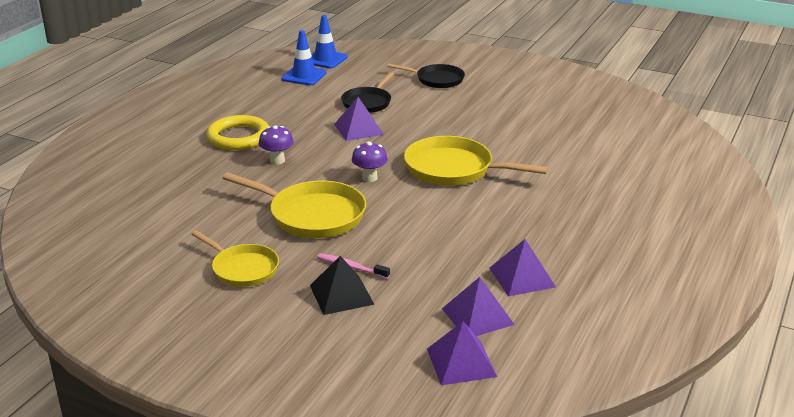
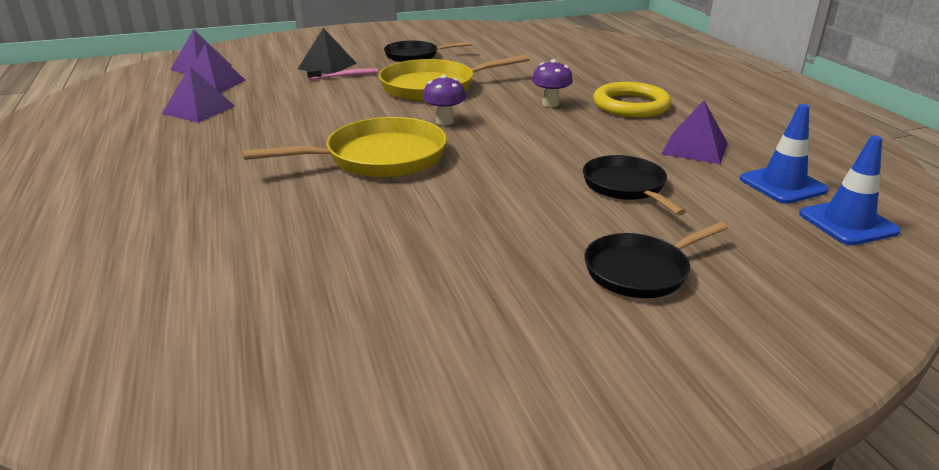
camera: 135 degrees right, 0 degrees up
(242, 269) = (415, 56): yellow pan -> black pan
(358, 129) = (557, 154): purple pyramid -> purple pyramid (694, 148)

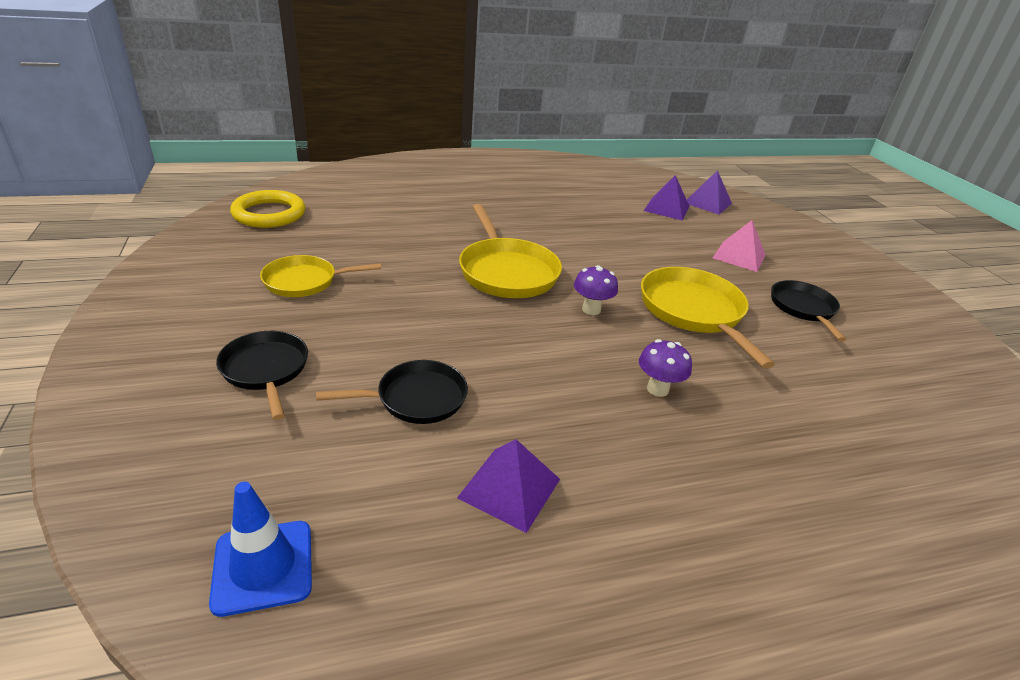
camera: 90 degrees right, 5 degrees up
(198, 110) = (606, 205): purple pyramid -> none
(327, 66) = (739, 256): black pyramid -> pink pyramid
(345, 76) = (711, 264): pink toothbrush -> none
(437, 283) = (305, 281): none -> yellow pan
(631, 105) = (665, 465): yellow ring -> yellow ring (269, 214)
(783, 185) = (382, 542): blue traffic cone -> none

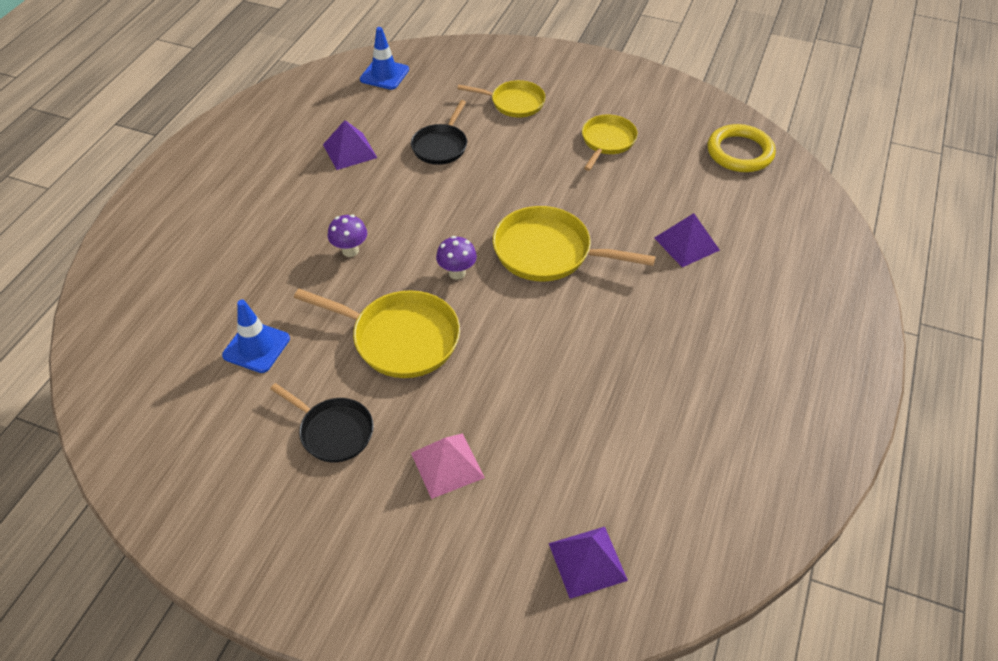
camera: 130 degrees right, 15 degrees up
(266, 370) = (514, 103): black pan -> yellow pan
(666, 208) = (598, 488): purple pyramid -> purple pyramid (686, 244)
(830, 389) = (256, 347): none -> blue traffic cone

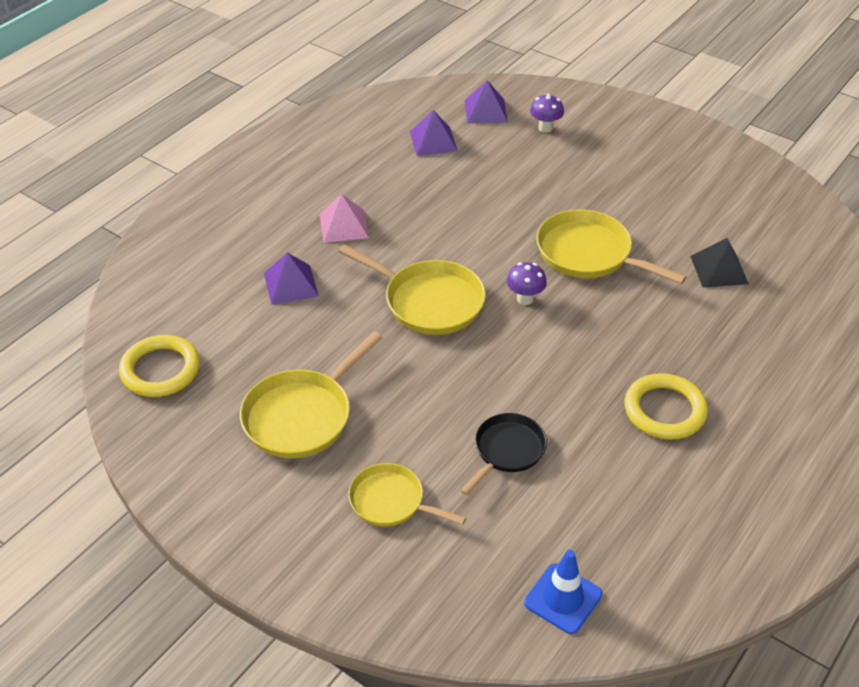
camera: 165 degrees left, 5 degrees down
(256, 347) = (719, 270): blue traffic cone -> black pyramid
(317, 196) = (664, 410): none -> yellow ring
(333, 431) = (650, 201): black pan -> none
(350, 151) = (623, 467): purple pyramid -> purple pyramid (433, 141)
(350, 250) = (629, 340): purple mushroom -> purple mushroom (545, 128)
(447, 465) = (566, 169): pink pyramid -> pink pyramid (343, 225)
(607, 141) = (302, 416): yellow pan -> yellow pan, size x1.56

